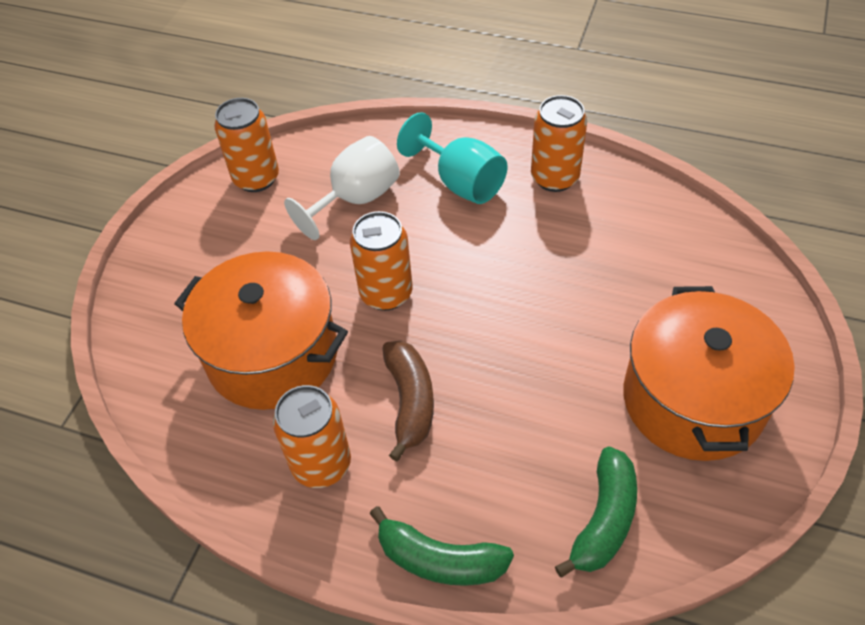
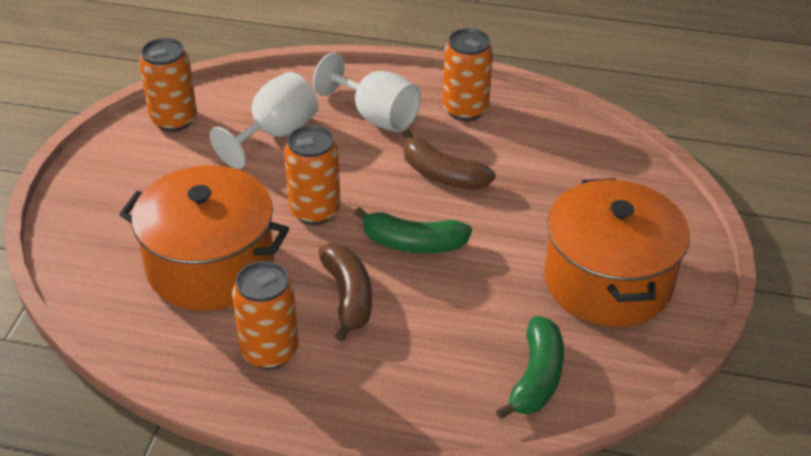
camera: 10 degrees left, 10 degrees down
(439, 559) = (390, 418): green banana -> green banana (413, 243)
(460, 182) = (376, 116): turquoise goblet -> white goblet
(523, 256) = (442, 174): none -> brown banana

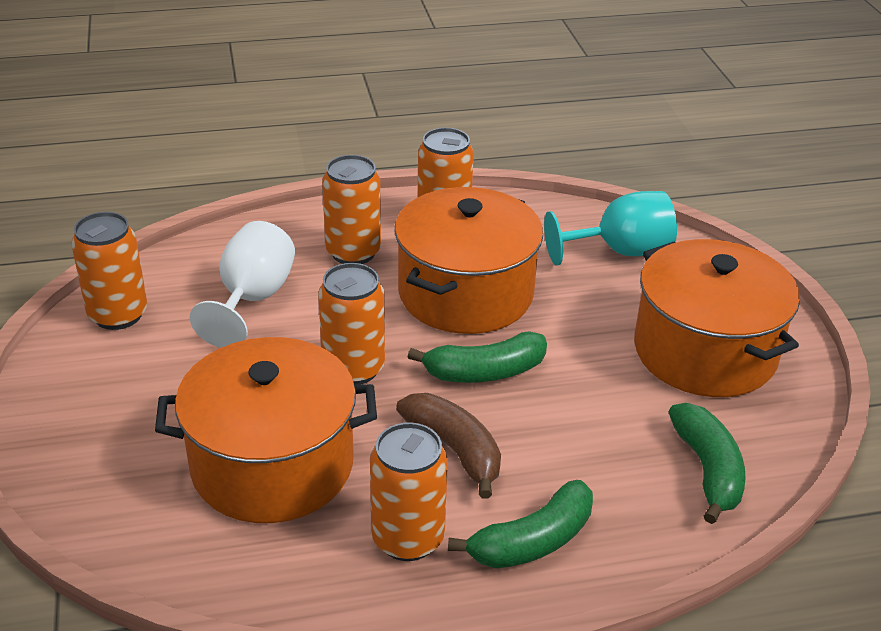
camera: 25 degrees left, 5 degrees down
(358, 385) = (532, 541): none -> green banana
(376, 116) = (353, 252): white goblet -> orange can
(442, 174) = (465, 293): brown banana -> orange pot
(598, 174) = (620, 251): none -> turquoise goblet

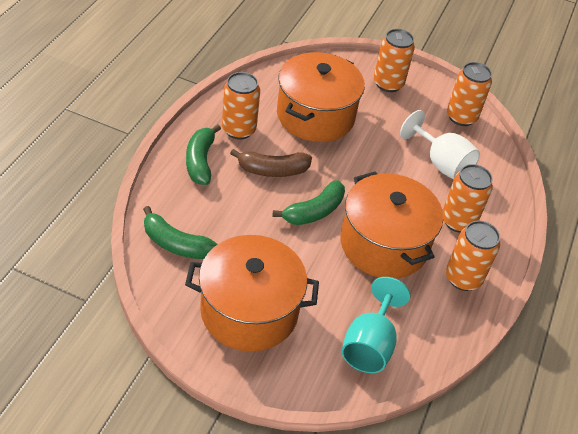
camera: 120 degrees right, 10 degrees up
(353, 368) = (356, 169): orange can -> orange can (388, 84)
(484, 372) = (314, 211): green banana -> green banana turned 150 degrees counterclockwise

